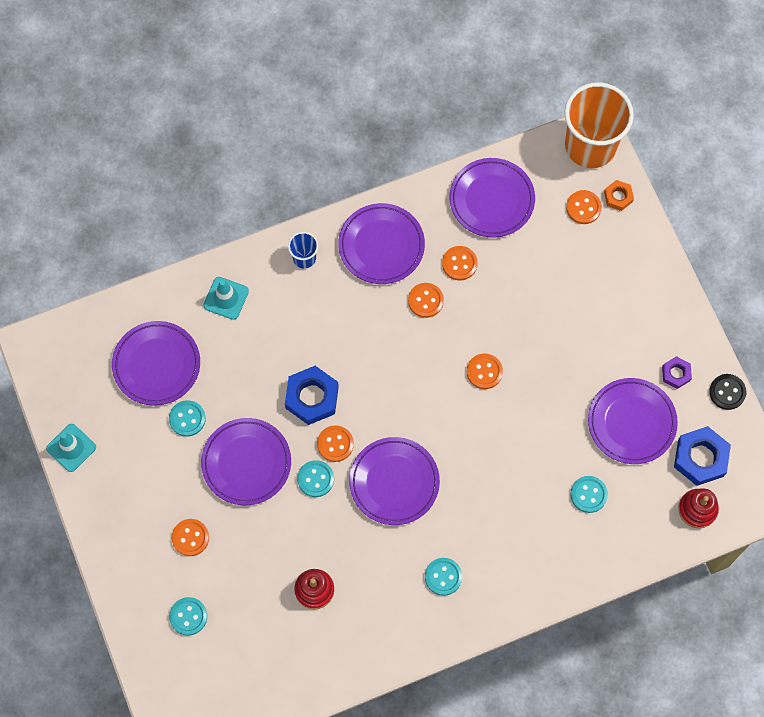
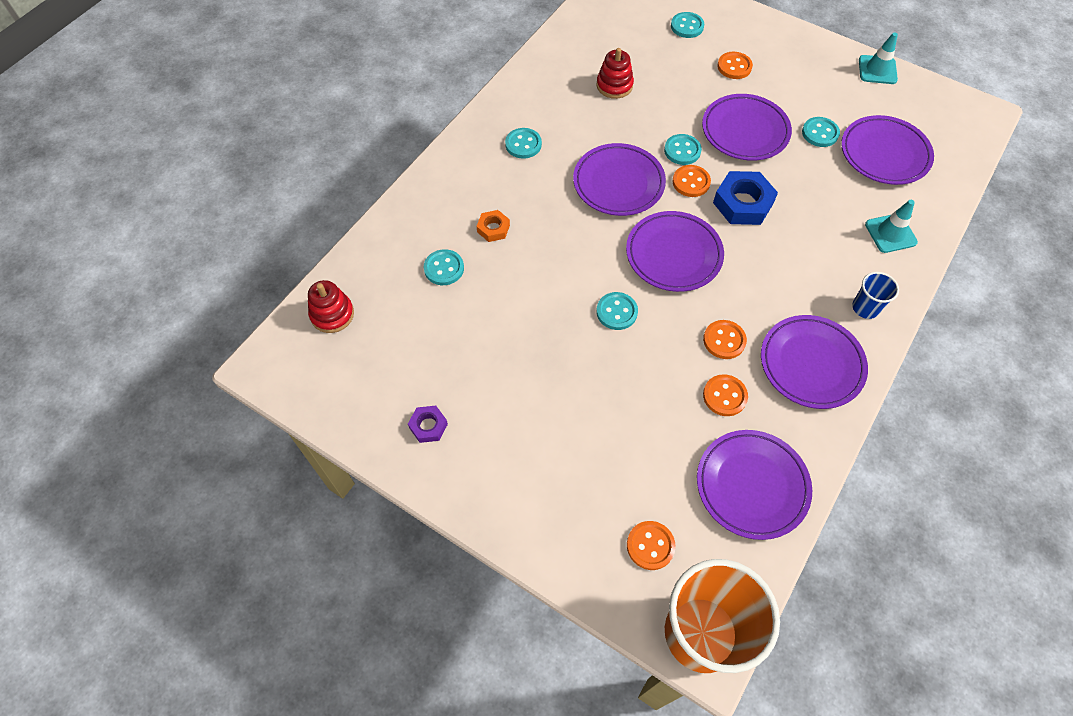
camera: 145 degrees right, 10 degrees down
(484, 372) = (616, 312): orange button -> turquoise button
(618, 197) = (622, 587): orange nut -> orange nut (493, 228)
(631, 422) = (444, 352): purple plate -> purple plate (673, 254)
(700, 458) = (355, 361): blue nut -> none
(727, 392) = (362, 441): black button -> none

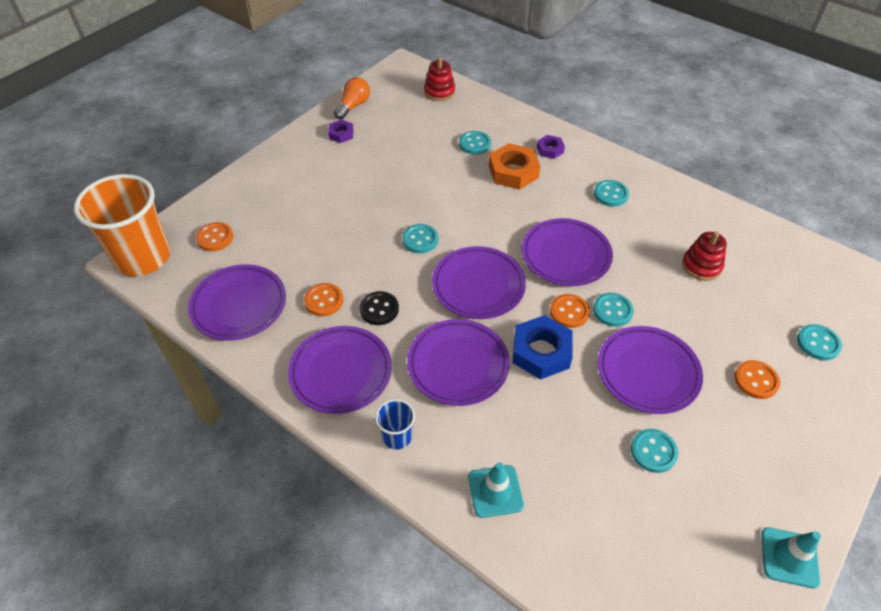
camera: 95 degrees right, 10 degrees down
(363, 420) = (353, 106): none -> orange light bulb
(452, 194) = (550, 150): none -> purple nut
(493, 228) = (513, 172): orange nut -> orange nut, size x1.82
(724, 340) = (379, 309): orange button -> black button
(884, 154) = (624, 520): purple plate -> purple plate (458, 365)

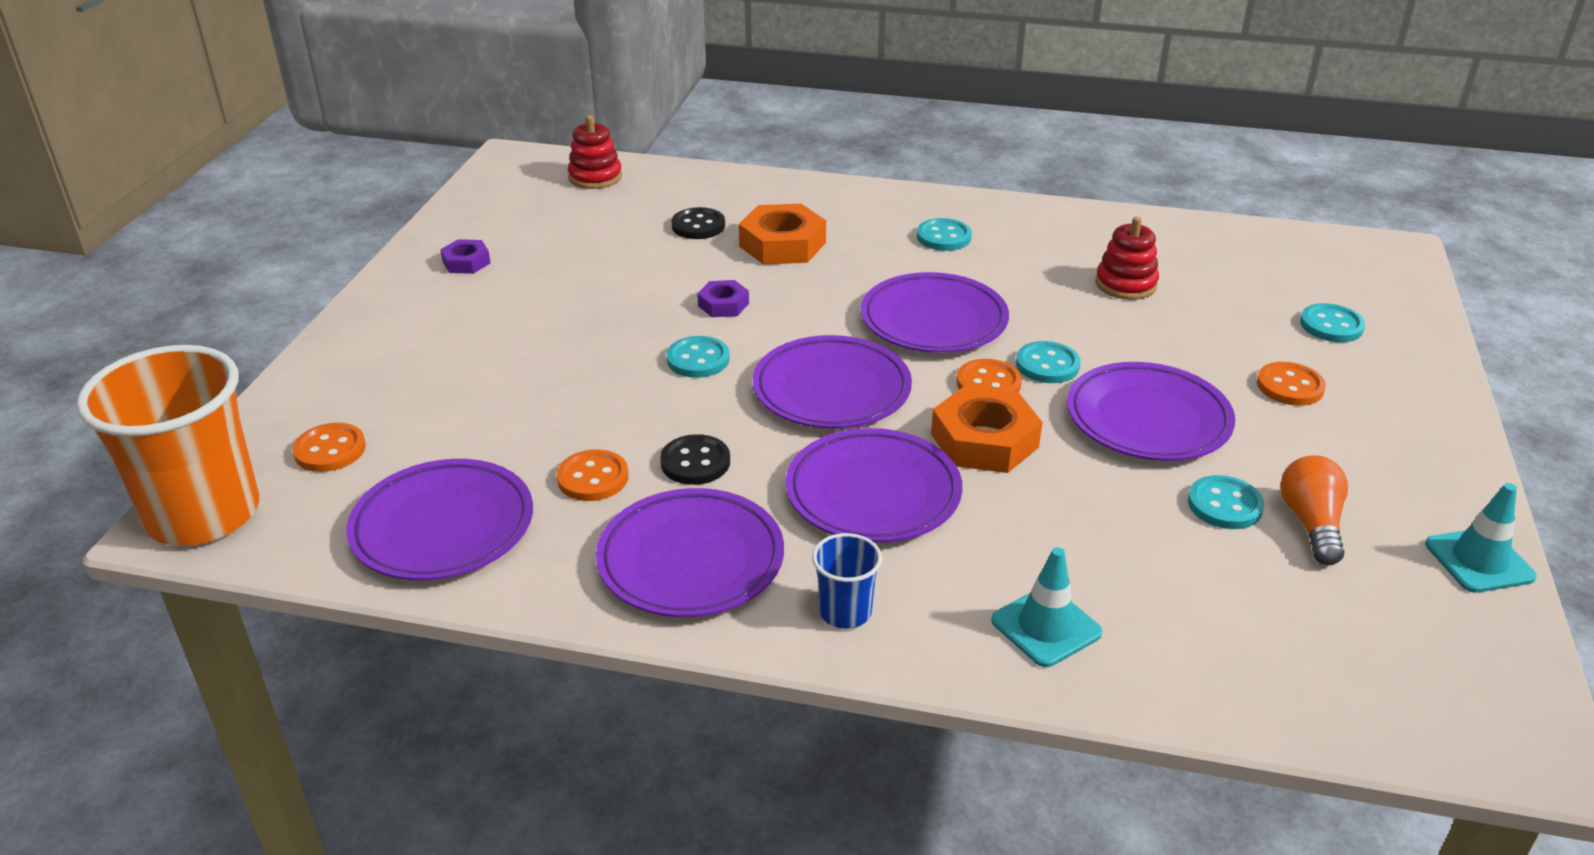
camera: 25 degrees left, 15 degrees down
(353, 106) = (462, 223): orange light bulb -> orange light bulb (1311, 524)
(474, 144) = (698, 226): turquoise button -> black button
(541, 352) = (984, 440): blue nut -> orange nut
(550, 150) = (818, 207): purple nut -> purple nut (723, 304)

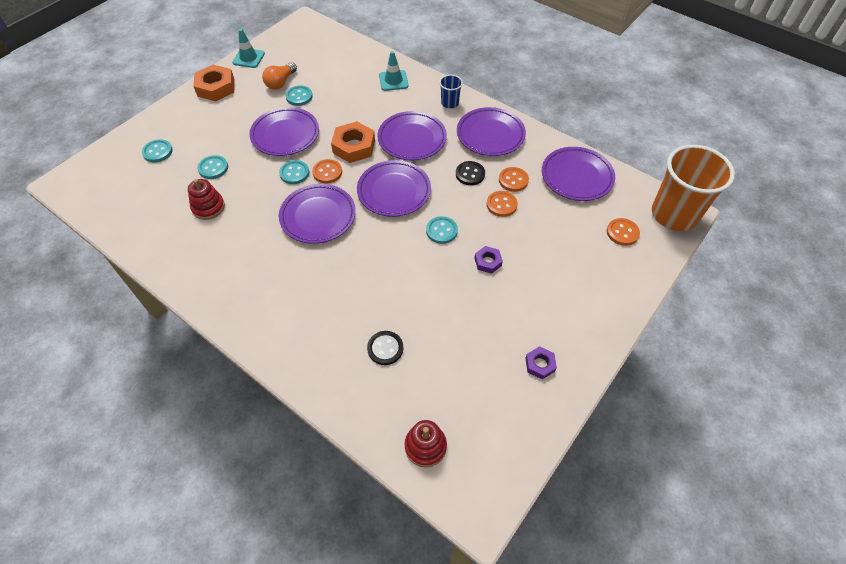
camera: 155 degrees left, 20 degrees up
(723, 304) = (409, 266): purple nut -> purple nut (488, 262)
(782, 244) = (348, 308): orange nut -> orange nut (216, 87)
(943, 237) = (257, 279): turquoise button -> turquoise button (213, 168)
(1290, 386) = (216, 130): orange button -> orange button (501, 205)

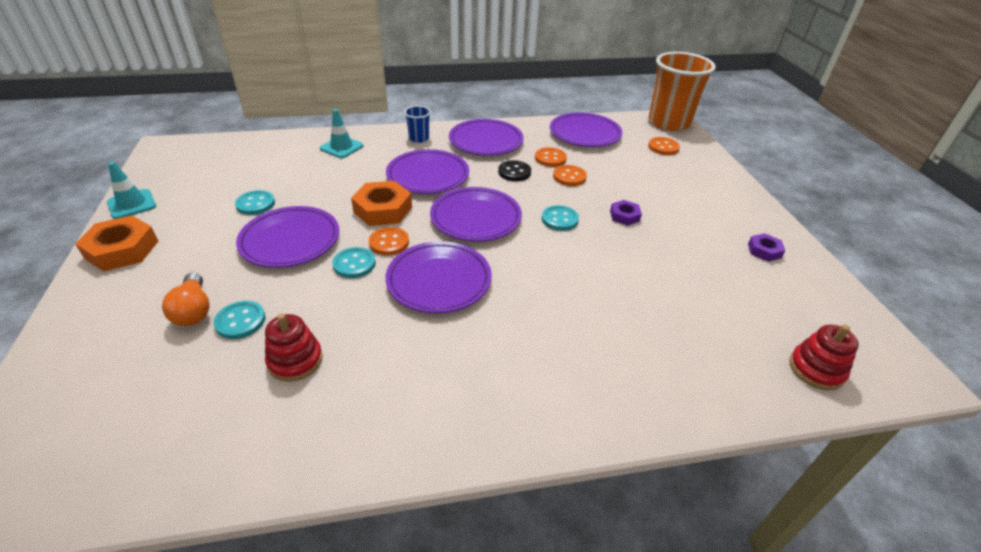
camera: 50 degrees left, 15 degrees down
(157, 152) = (121, 358): turquoise button -> none
(280, 82) = (212, 204): orange light bulb -> orange light bulb (194, 310)
(385, 348) = (669, 330): black button -> none

